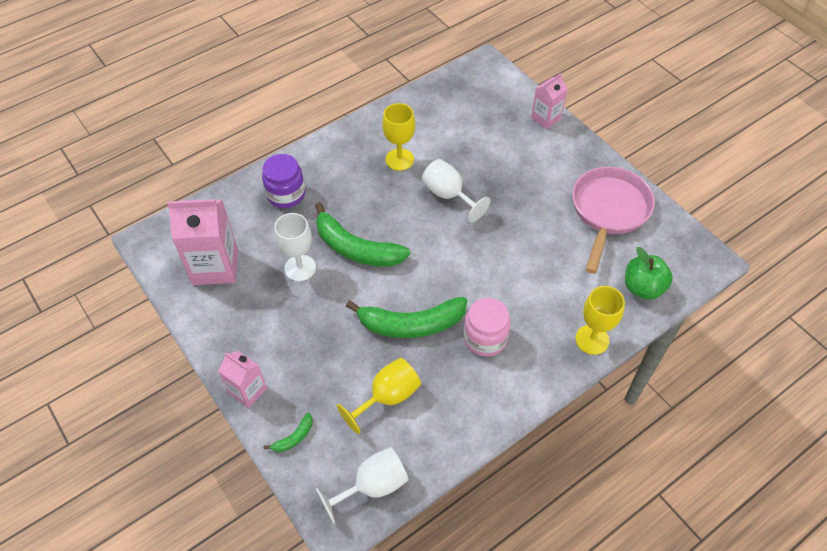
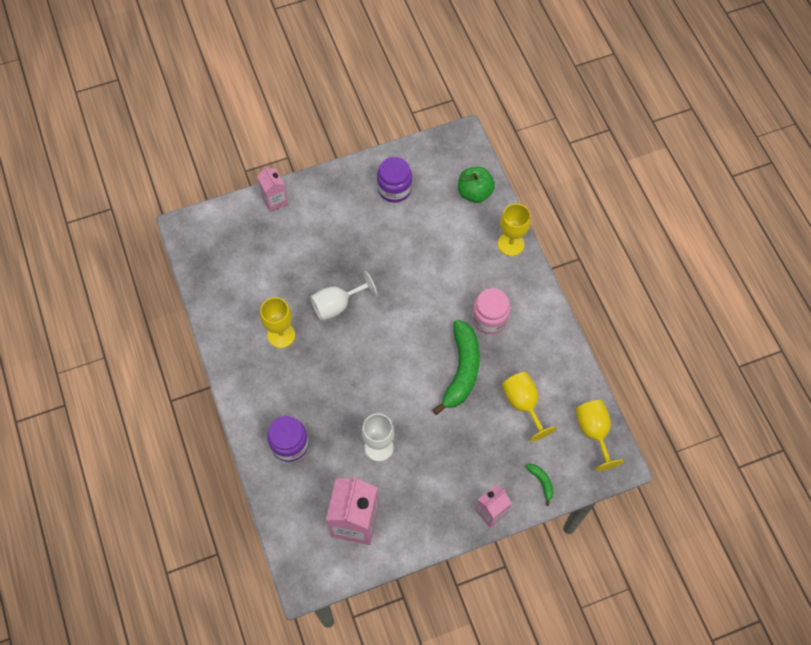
camera: 75 degrees left, 10 degrees up
(356, 248) = (372, 396): green banana -> none
(372, 486) = (594, 432): white goblet -> yellow goblet
(609, 211) = (394, 189): pink pan -> purple jar

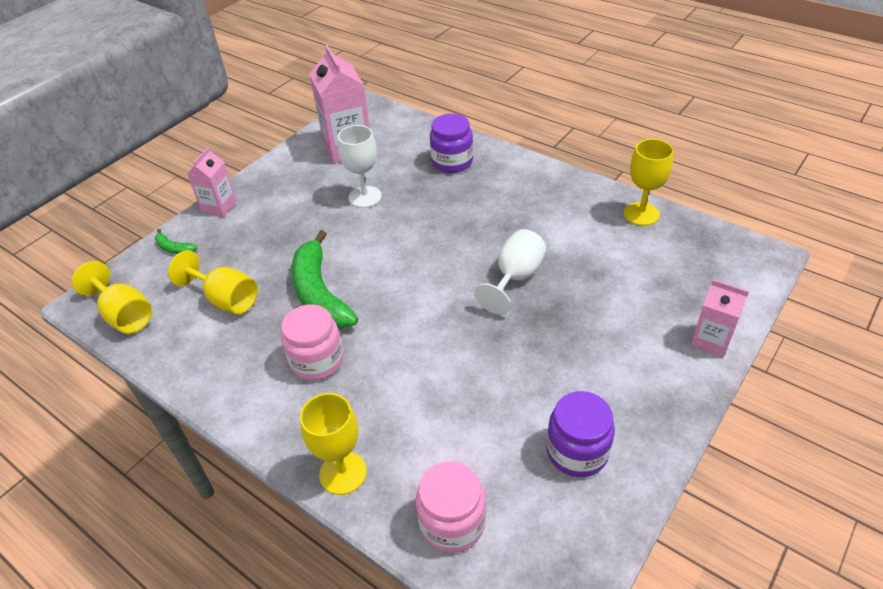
camera: 150 degrees right, 20 degrees down
(281, 335) = (546, 224): yellow goblet -> yellow goblet (641, 214)
(474, 192) = (452, 522): green apple -> pink jar

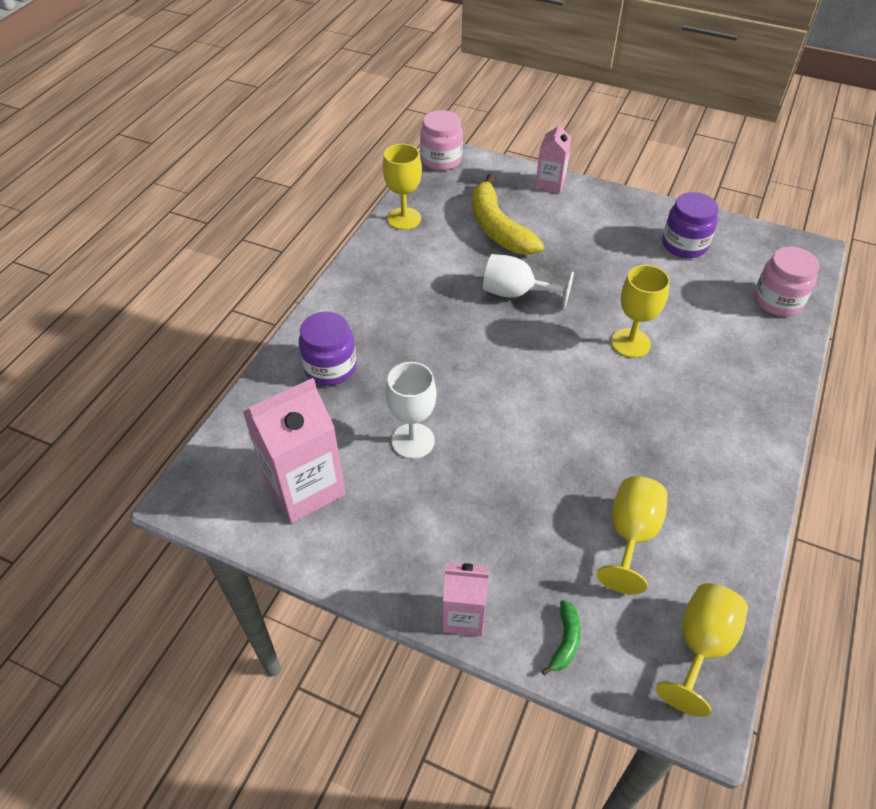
camera: 105 degrees left, 5 degrees up
(317, 361) = (677, 420): pink jar -> pink jar (441, 160)
(320, 293) = (589, 443): green banana -> none
(343, 473) = (777, 371): yellow goblet -> yellow goblet (630, 343)
(622, 280) = (498, 228): none -> yellow banana

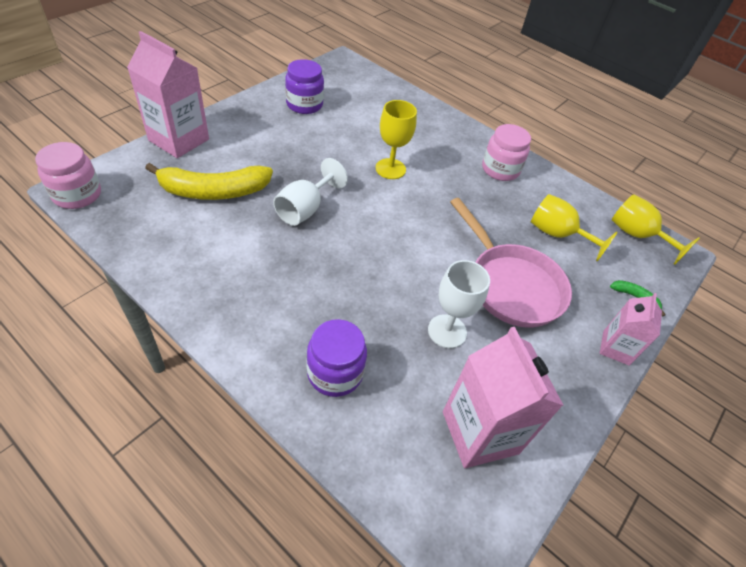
camera: 80 degrees left, 0 degrees up
(404, 219) = (149, 251): yellow goblet -> none
(508, 491) = (511, 285): none -> pink pan
(550, 183) = (179, 140): pink carton -> pink carton, size x1.73
(777, 301) = (382, 92): pink jar -> pink jar (500, 169)

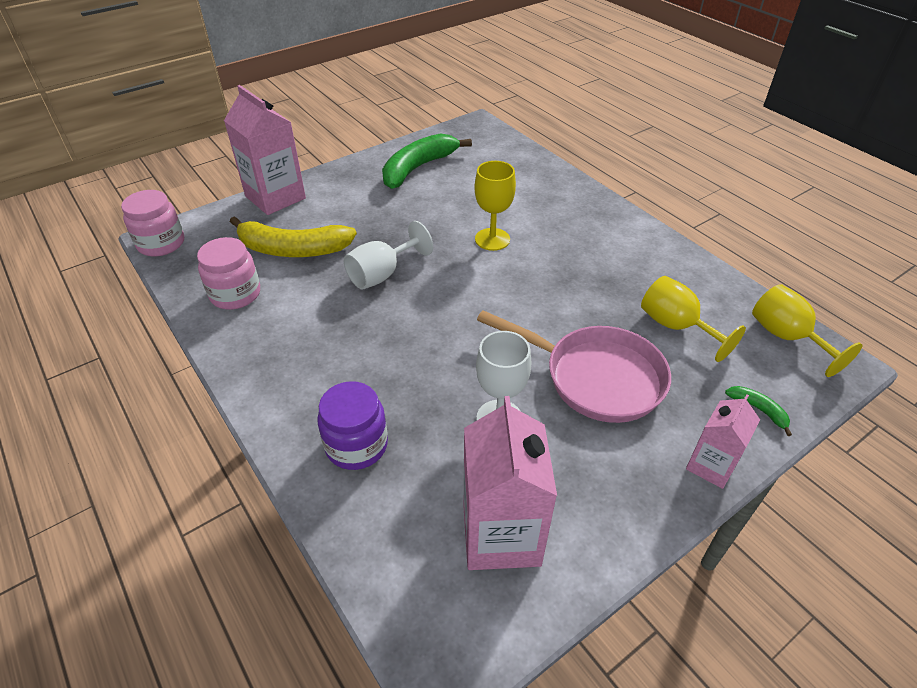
camera: 20 degrees right, 5 degrees down
(304, 104) = (418, 168): purple jar -> green banana
(500, 169) = (626, 248): pink jar -> pink jar (235, 294)
(511, 285) = (596, 377): pink pan -> pink pan turned 45 degrees counterclockwise

